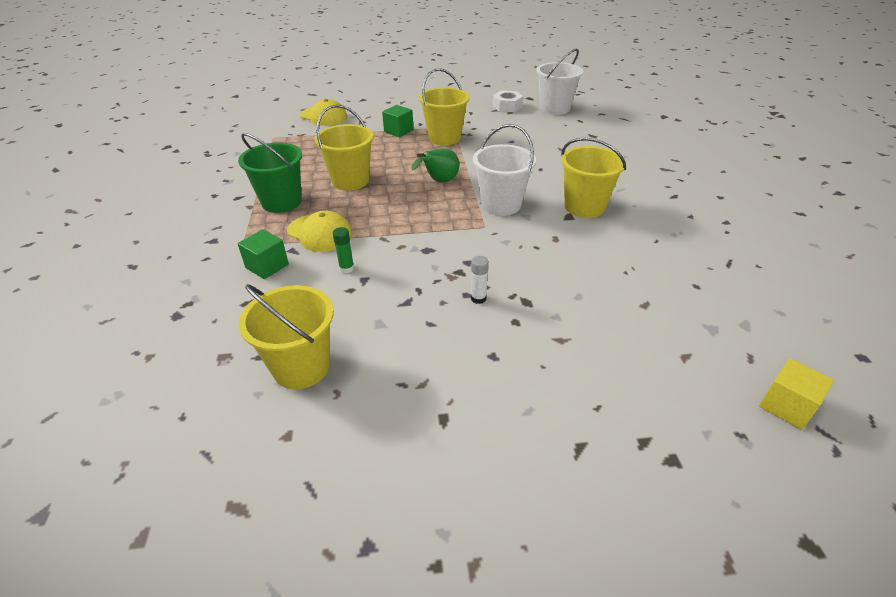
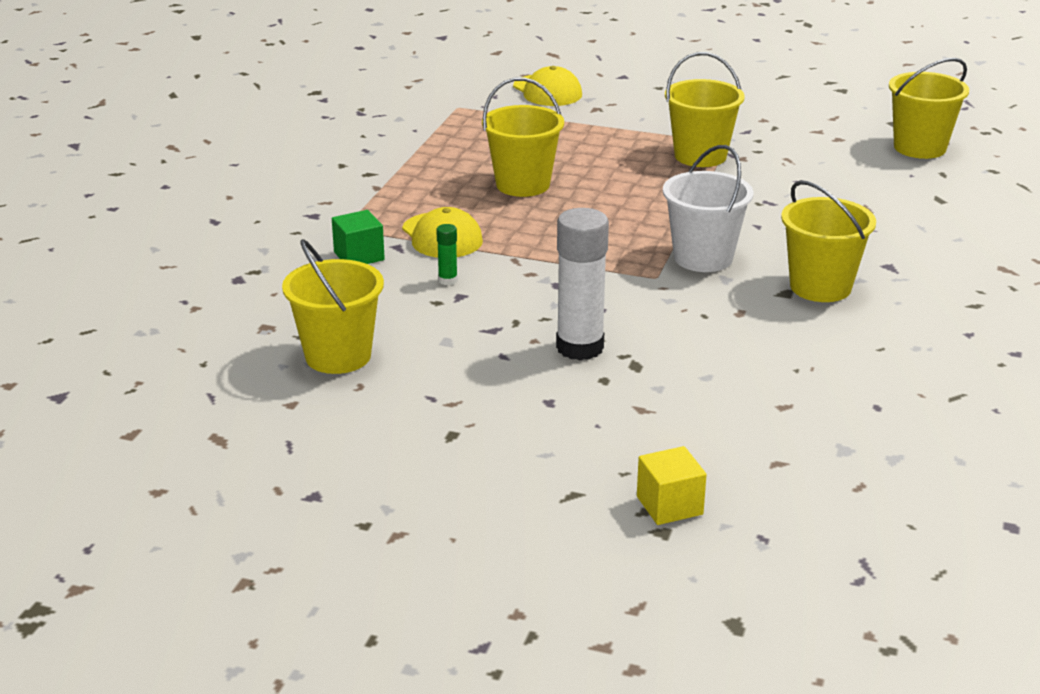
camera: 25 degrees right, 10 degrees down
(281, 202) = (418, 191): green bucket -> none
(398, 131) = (640, 133): green cube -> none
(439, 182) = (642, 211): green pear -> none
(478, 298) = (580, 347): white glue stick -> white glue stick, size x2.28
(507, 106) = (842, 129): white nut -> none
(555, 108) = (919, 148): white bucket -> yellow bucket
(786, 406) = (848, 534): yellow cube -> yellow cube (669, 505)

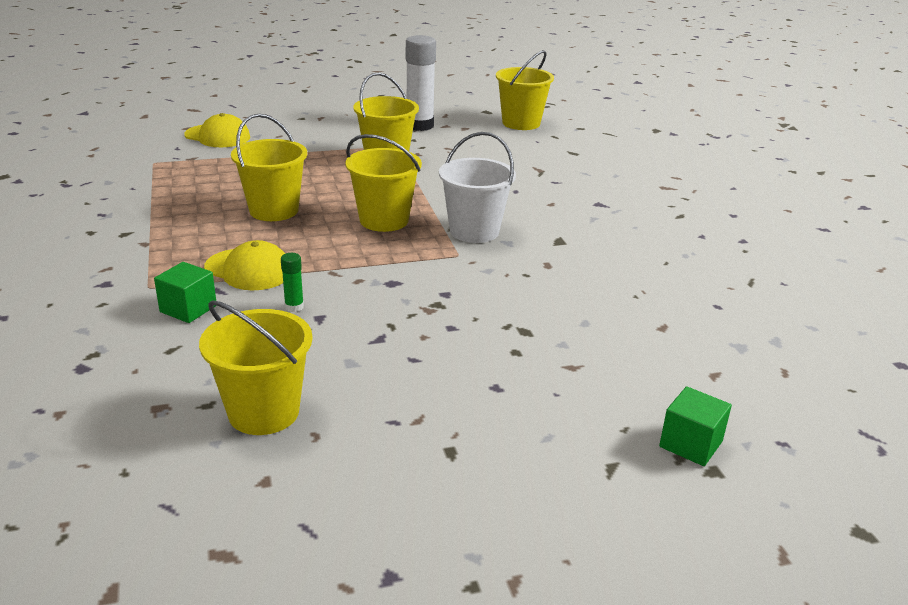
camera: 35 degrees left, 0 degrees up
(580, 347) = (466, 330): white glue stick -> white glue stick (419, 125)
(669, 505) = (690, 444): yellow cube -> green cube
(820, 287) = (576, 230): yellow bucket -> yellow bucket (384, 220)

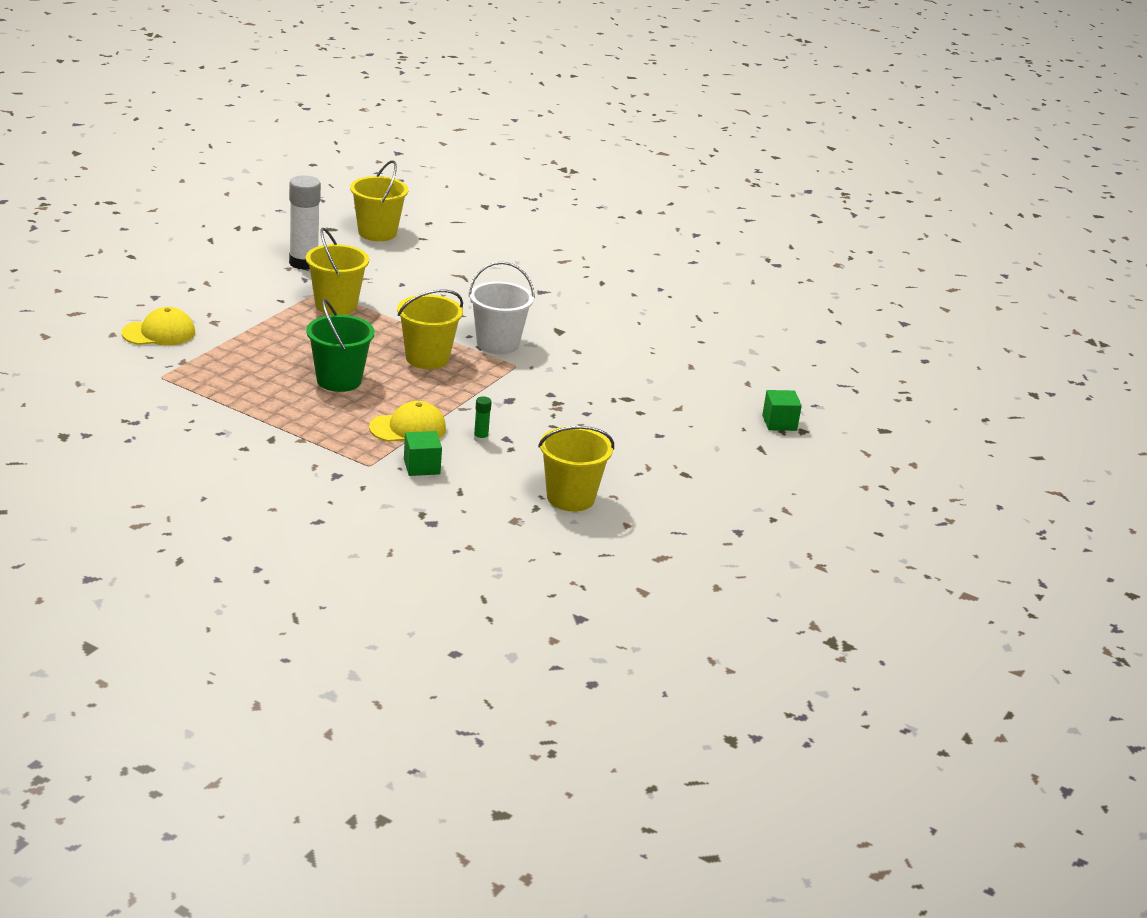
camera: 45 degrees left, 0 degrees up
(274, 210) = (339, 380): yellow bucket -> green bucket

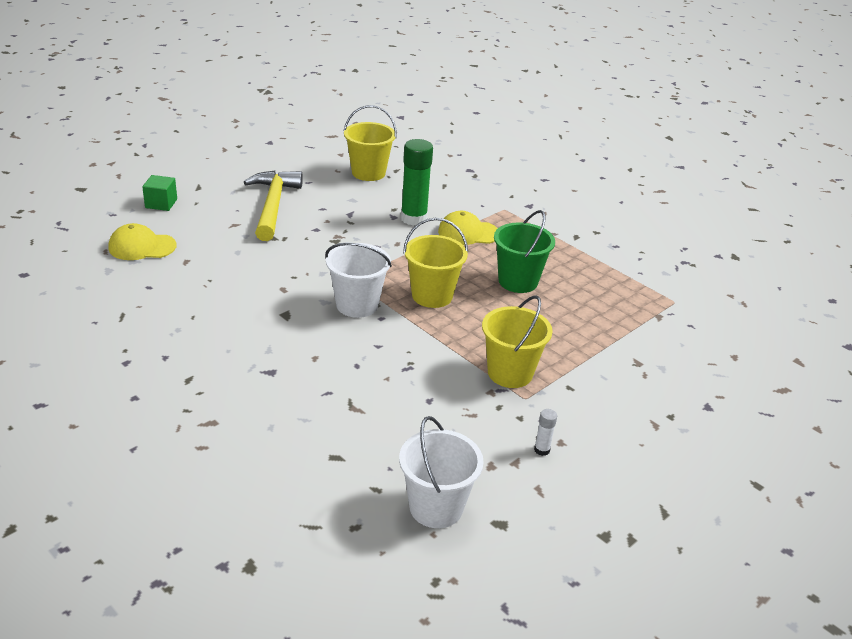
camera: 165 degrees left, 5 degrees up
(159, 333) = (689, 353): yellow cap -> yellow cap (142, 247)
(303, 263) = (542, 450): white glue stick -> white glue stick, size x0.44
(377, 233) = (436, 507): yellow bucket -> white bucket
(421, 467) = (466, 204): green cube -> none
(480, 439) = (413, 218): green glue stick -> green glue stick, size x2.28
(655, 435) = (273, 205): none -> yellow hammer

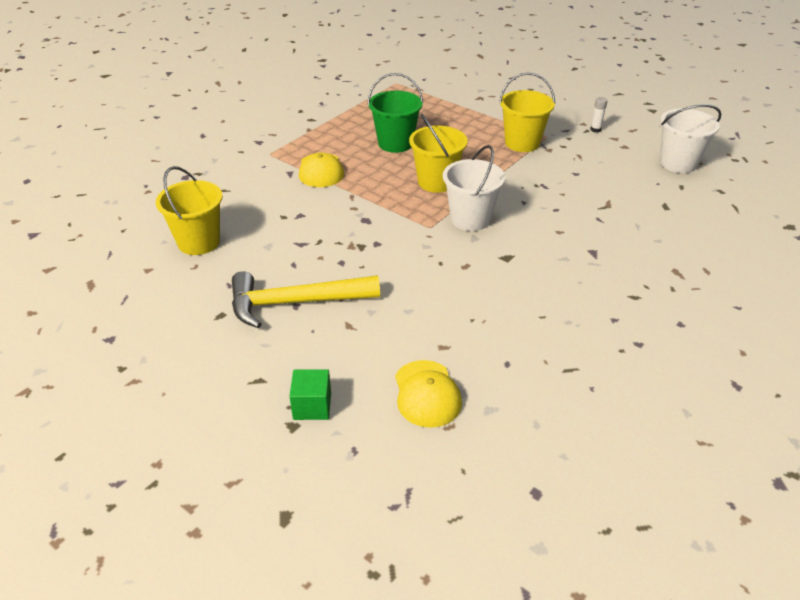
camera: 95 degrees left, 5 degrees up
(413, 218) = (301, 202): green glue stick -> none

